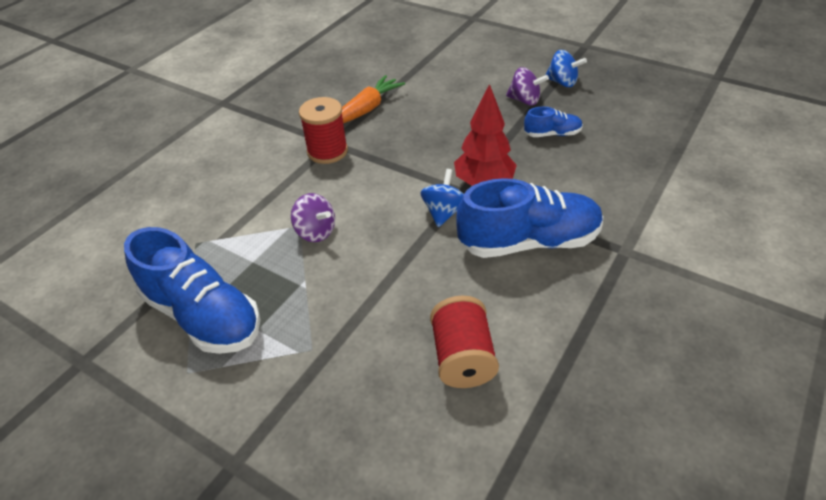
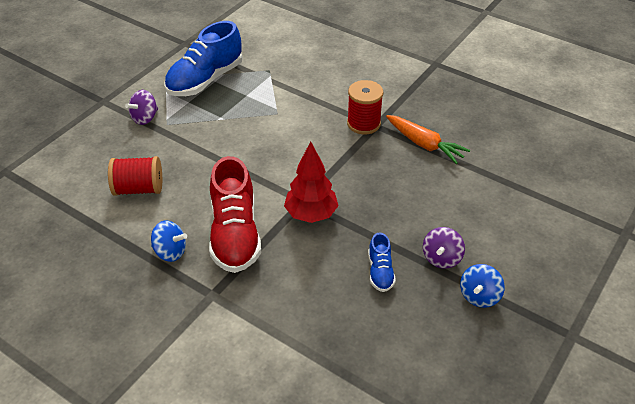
camera: 90 degrees right, 0 degrees up
(316, 232) = (269, 121): purple spinning top -> purple spinning top (145, 118)
(443, 212) = (278, 187): blue spinning top -> blue spinning top (170, 252)
(528, 242) = (235, 234): blue shoe -> red shoe

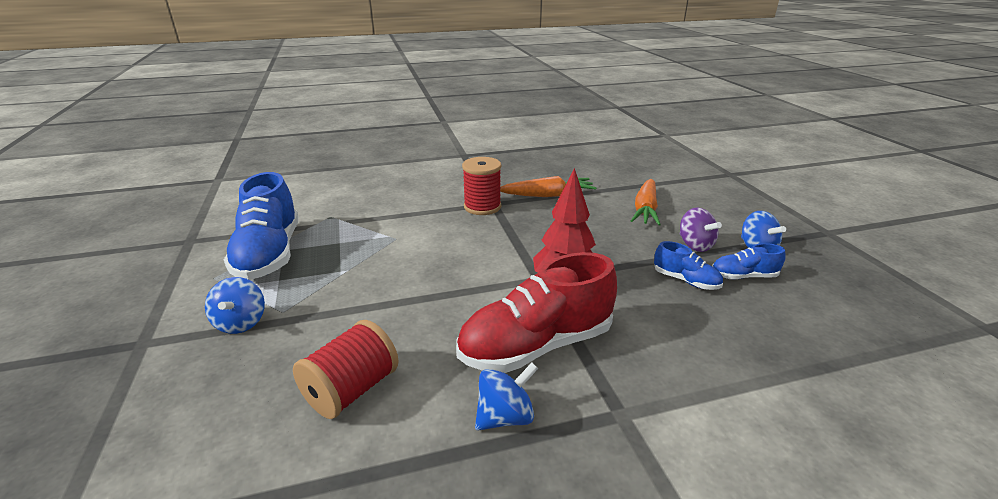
camera: 50 degrees left, 15 degrees down
(145, 118) = (241, 323): purple spinning top -> blue spinning top
(235, 234) = (536, 346): red shoe -> red shoe turned 120 degrees clockwise
(422, 301) = (743, 276): none -> blue shoe
(469, 207) = (645, 209): none -> orange carrot

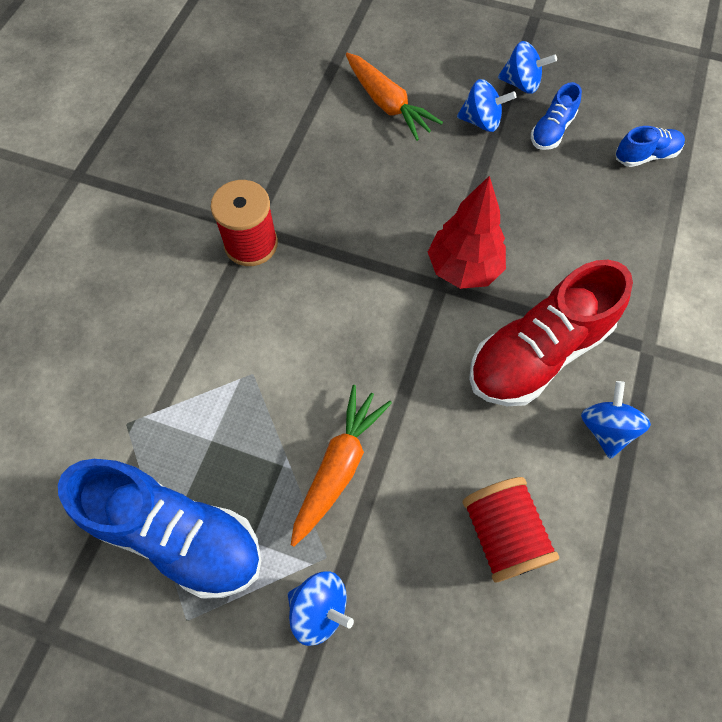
camera: 55 degrees left, 35 degrees up
(536, 346) = (537, 353): red shoe -> red shoe turned 45 degrees clockwise
(547, 195) = (280, 164): orange carrot -> orange carrot (338, 466)
(685, 281) = (528, 175): blue shoe -> blue shoe (645, 156)
(695, 245) = (481, 121): purple spinning top -> blue spinning top

